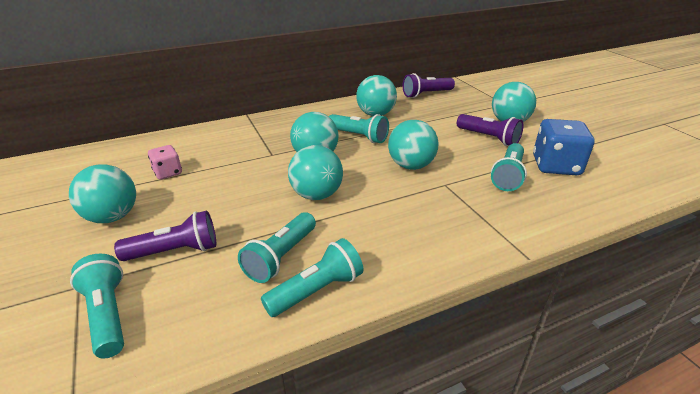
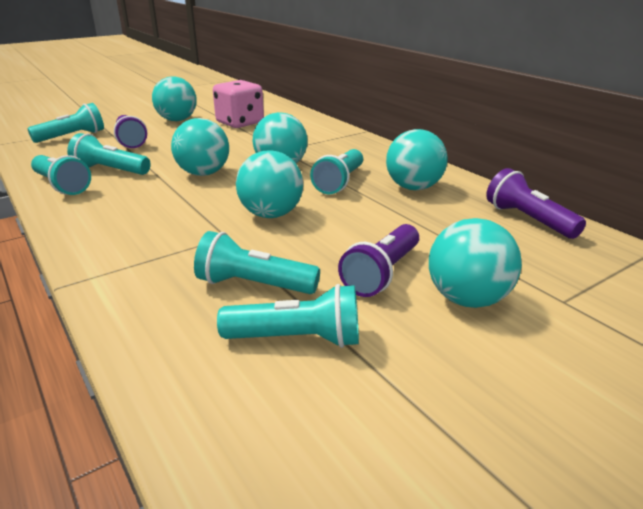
camera: 80 degrees right, 5 degrees down
(168, 173) = (240, 123): pink dice -> pink dice, size x1.76
(556, 166) = (297, 339): blue dice -> turquoise flashlight

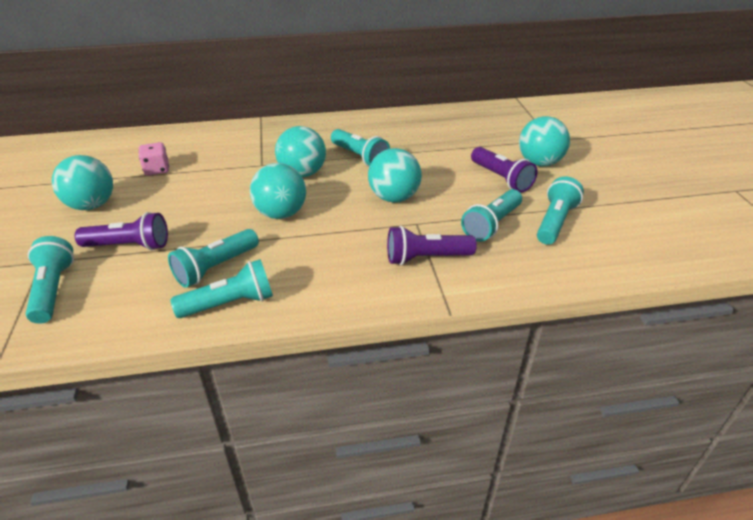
camera: 65 degrees left, 10 degrees up
(240, 123) = (157, 169): pink dice -> pink dice, size x0.57
(413, 188) = (393, 134): turquoise ball -> none
(528, 220) = (466, 116): purple flashlight -> purple flashlight (426, 258)

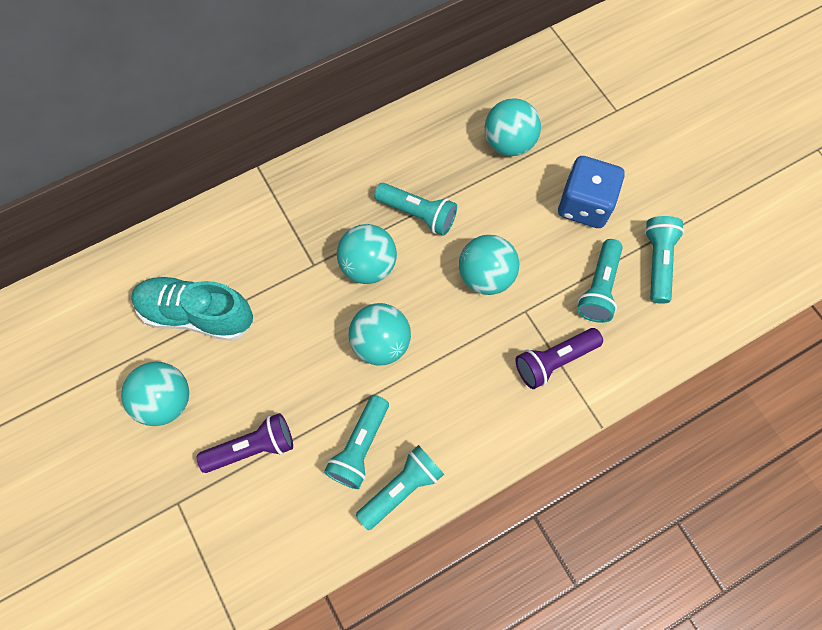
camera: 20 degrees left, 30 degrees up
(53, 289) = (220, 534): turquoise flashlight -> none
(157, 169) = (197, 314): pink dice -> turquoise shoe
(501, 178) = (584, 205): purple flashlight -> blue dice
(539, 163) = (615, 161): turquoise ball -> turquoise ball (509, 143)

